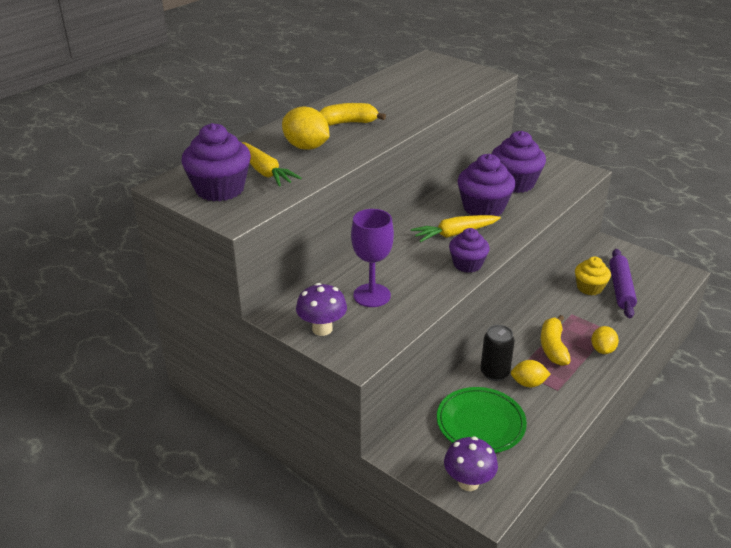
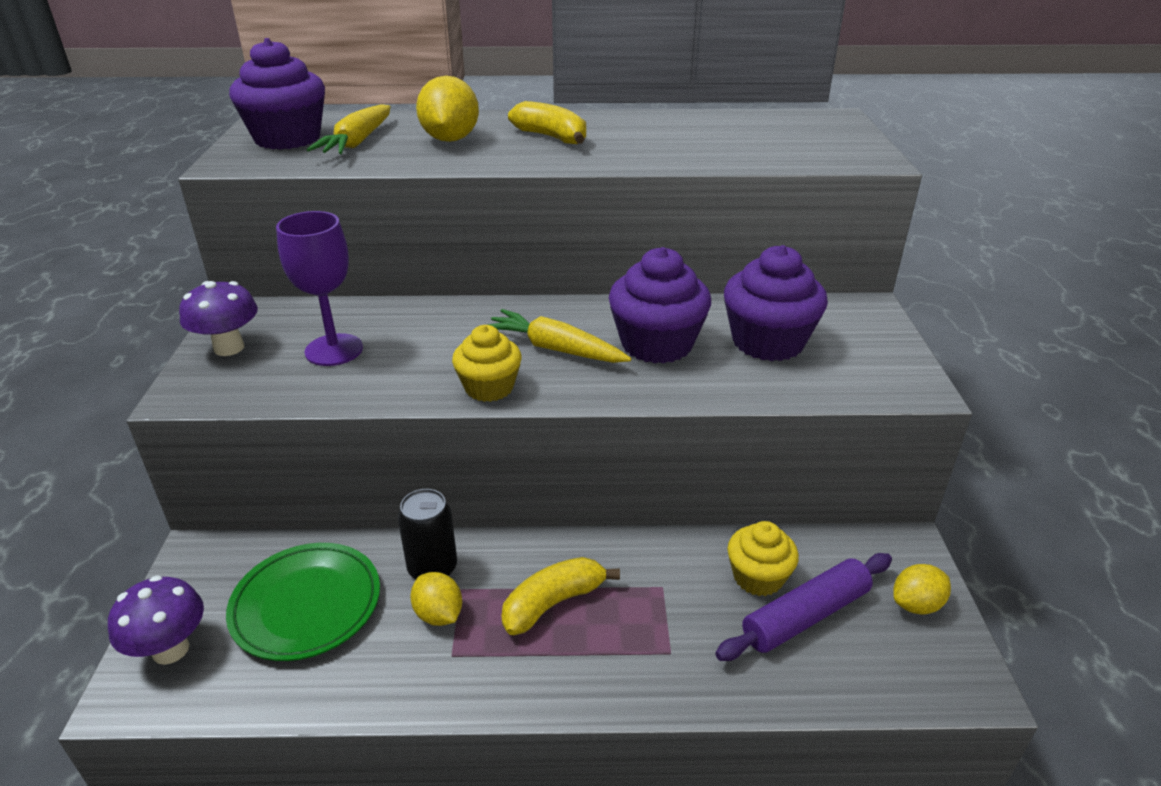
camera: 50 degrees right, 0 degrees up
(467, 264) = (489, 387): purple cupcake -> yellow cupcake
(602, 349) = (608, 665): yellow lemon -> yellow lemon (916, 605)

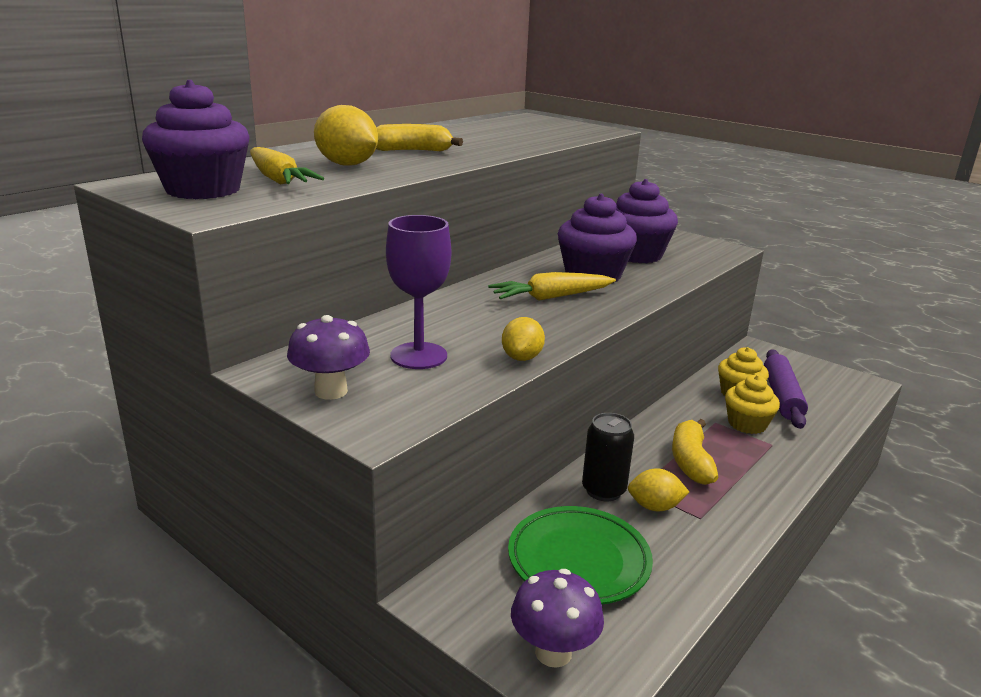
camera: 50 degrees left, 10 degrees down
(489, 387) = (566, 328): yellow cupcake -> yellow cupcake (747, 424)
(916, 605) = (801, 368): yellow lemon -> yellow lemon (522, 358)

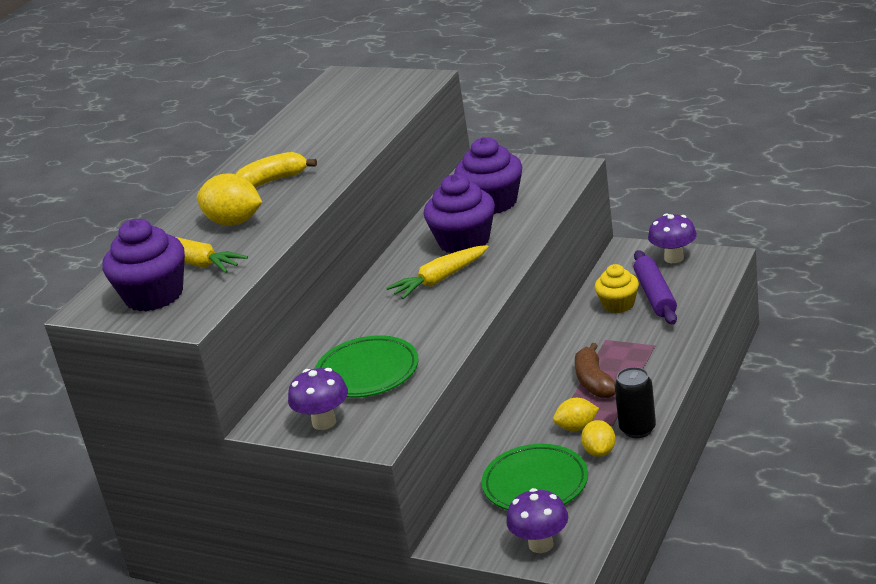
camera: 10 degrees left, 5 degrees up
(419, 356) = (367, 372): purple goblet -> green plate
(522, 358) = (445, 348): yellow lemon -> yellow lemon (599, 451)
(603, 490) = (534, 427): black can -> black can (637, 429)
(690, 461) = (594, 381): yellow banana -> brown banana
(747, 424) = (631, 332): yellow cupcake -> none
(808, 369) = (674, 258): none -> purple mushroom

